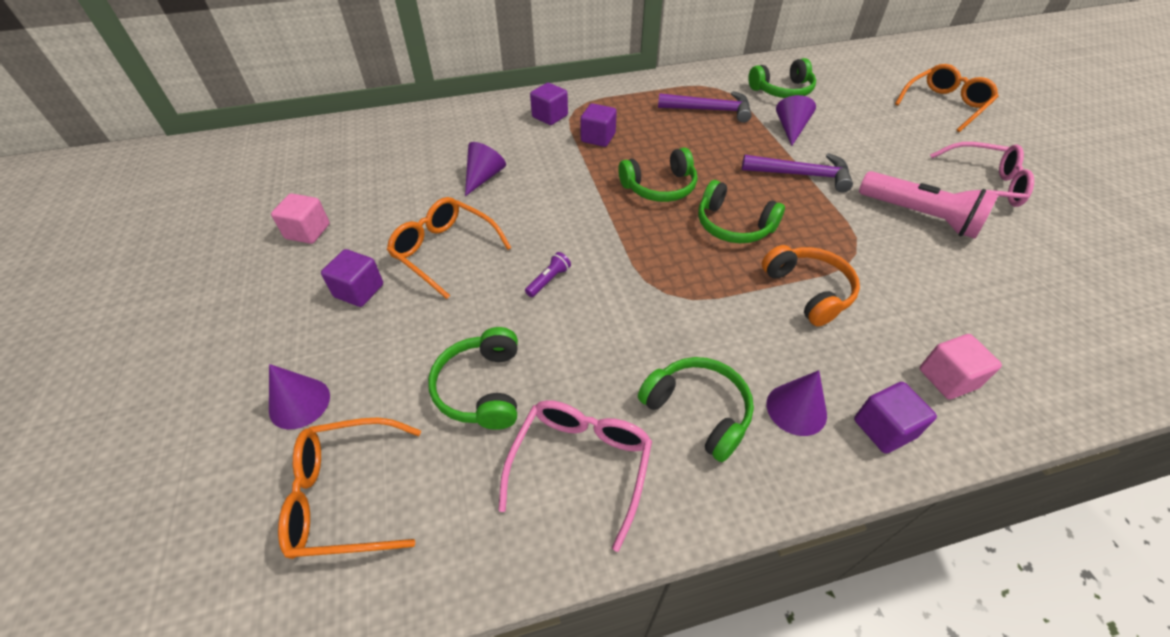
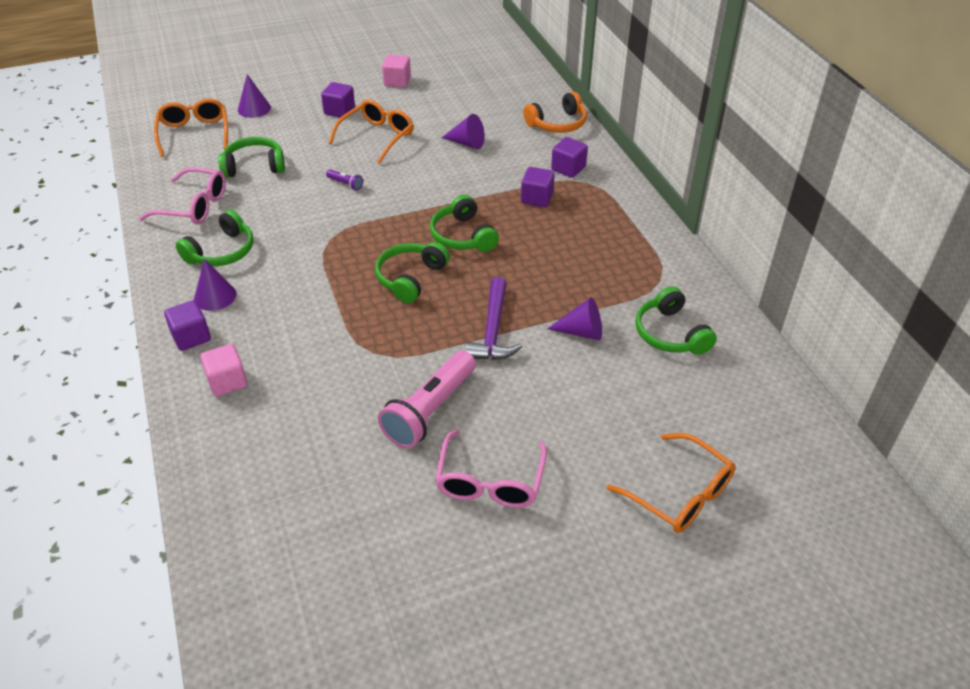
camera: 85 degrees right, 5 degrees down
(709, 110) = (607, 271): purple hammer -> none
(808, 291) = (327, 315): orange headphones -> orange headphones (557, 124)

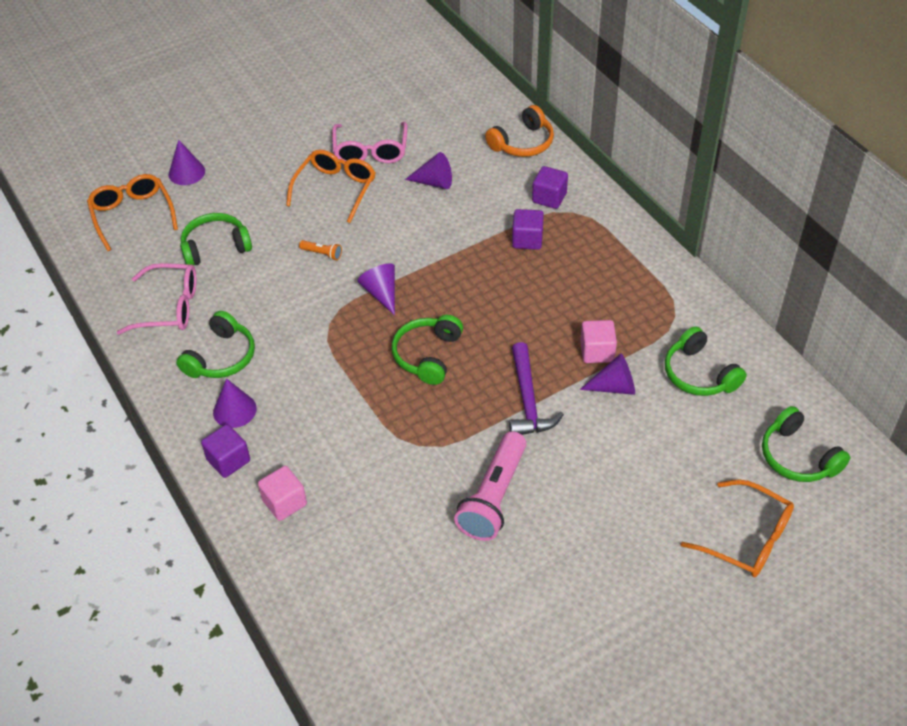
camera: 10 degrees left, 5 degrees up
(339, 111) = (282, 161): purple cube -> none
(345, 184) = (322, 254): purple flashlight -> orange flashlight
(386, 222) = (381, 293): none -> purple cone
(397, 82) = (333, 113): pink cube -> pink cube (597, 352)
(463, 236) = (465, 297): green headphones -> green headphones (798, 457)
(490, 481) = (572, 559): pink glasses -> pink glasses (370, 151)

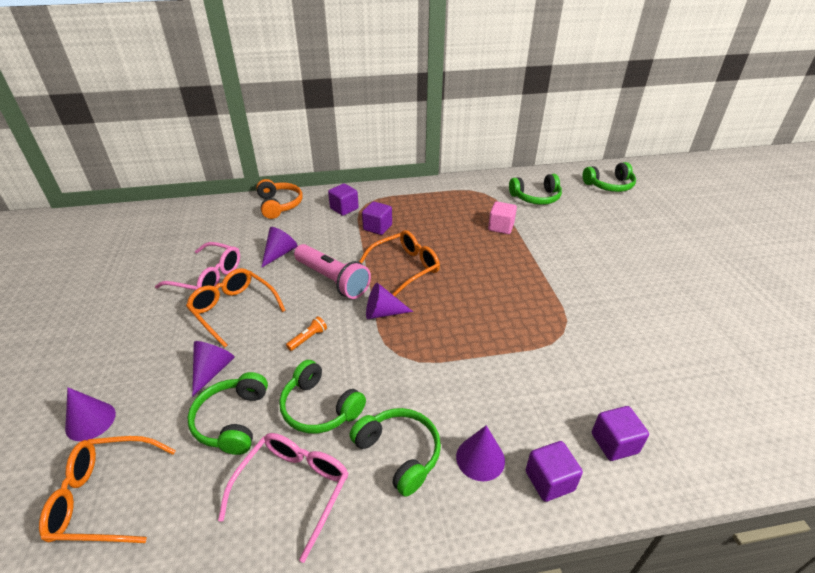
camera: 70 degrees left, 10 degrees down
(284, 502) = (614, 443): pink cube -> purple cube
(428, 355) = (467, 304): green headphones -> green headphones (320, 407)
(493, 497) = (624, 306): pink flashlight -> pink flashlight (332, 280)
(528, 400) = (534, 266): purple hammer -> none
(614, 387) = (535, 229): purple cone -> purple cone (212, 370)
(747, 538) = (669, 216): orange glasses -> orange glasses (405, 267)

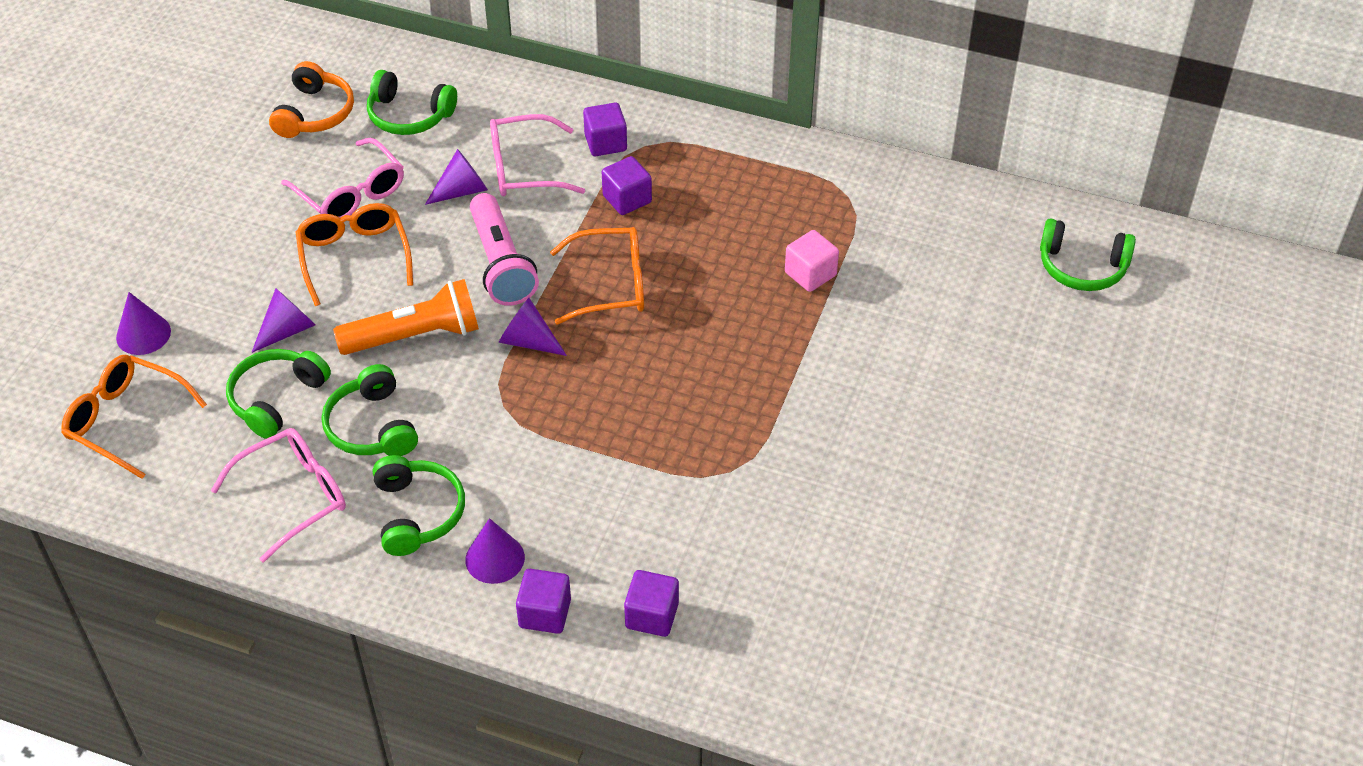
camera: 30 degrees right, 10 degrees up
(279, 205) = (517, 98): orange headphones -> orange headphones (314, 113)
(308, 232) = (524, 169): none -> pink glasses
(308, 338) = (415, 336): orange flashlight -> orange flashlight, size x2.37
(536, 197) = (925, 240): green headphones -> green headphones (409, 115)

